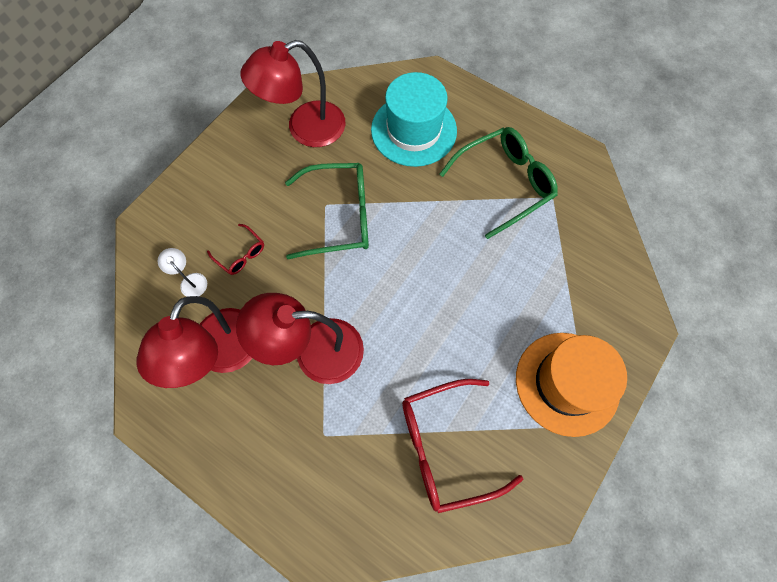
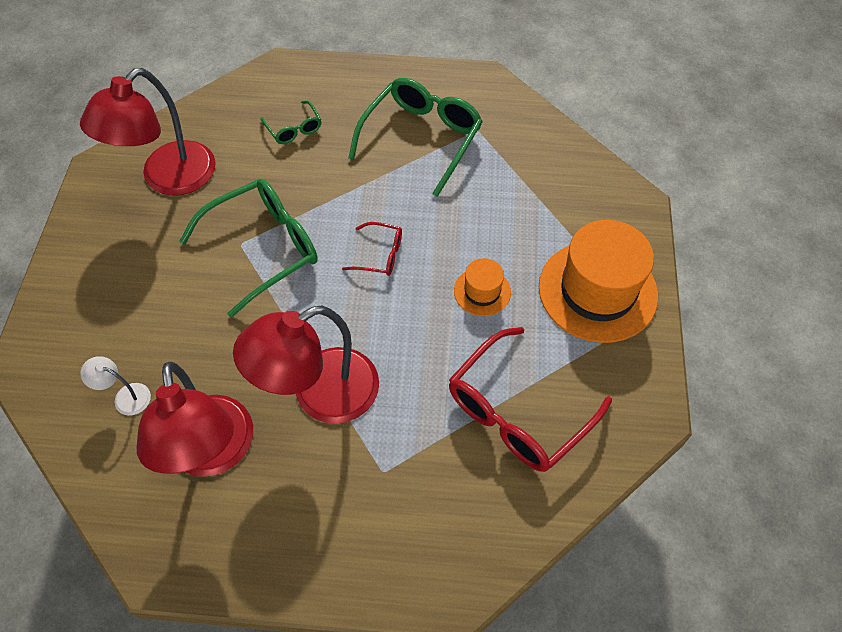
camera: 30 degrees left, 10 degrees down
(241, 254) = (171, 339): red glasses -> red glasses (380, 255)
(413, 130) = (294, 129): turquoise hat -> green glasses
(476, 334) = (482, 291): none -> orange hat

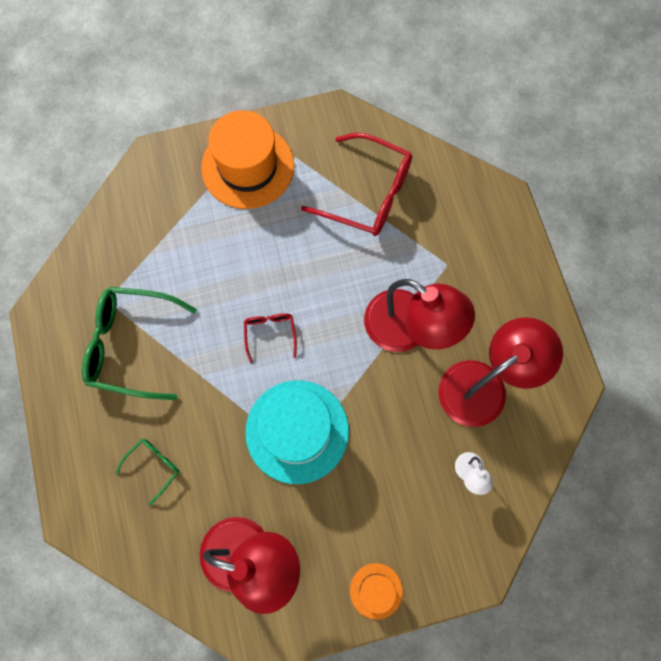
camera: 110 degrees left, 15 degrees up
(264, 248) = (297, 431): green glasses -> turquoise hat
(482, 291) = (277, 246): orange hat -> orange hat (376, 590)

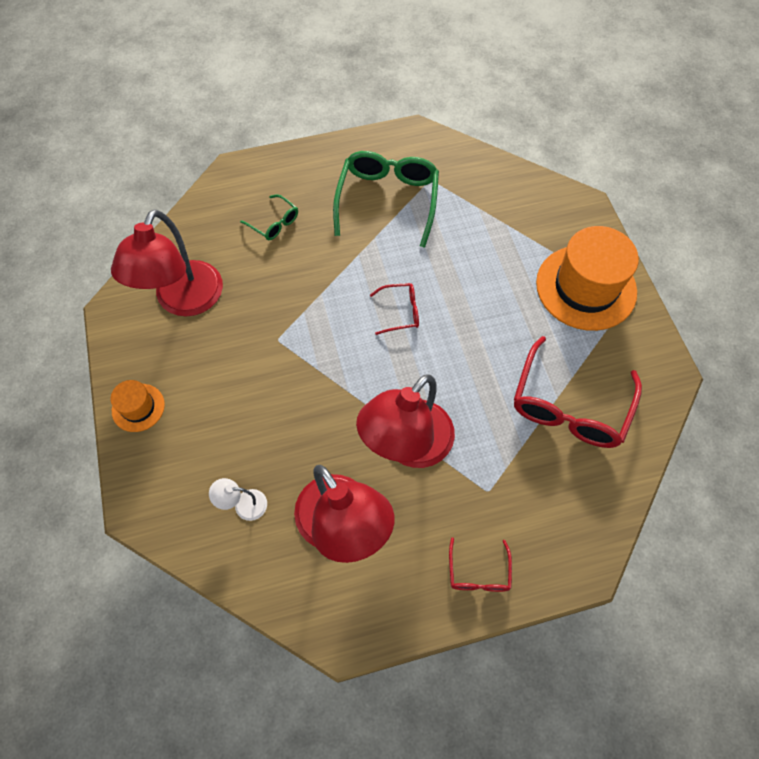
camera: 90 degrees right, 10 degrees down
(297, 431) = (299, 337): turquoise hat -> none
(514, 276) = (478, 573): none -> red glasses

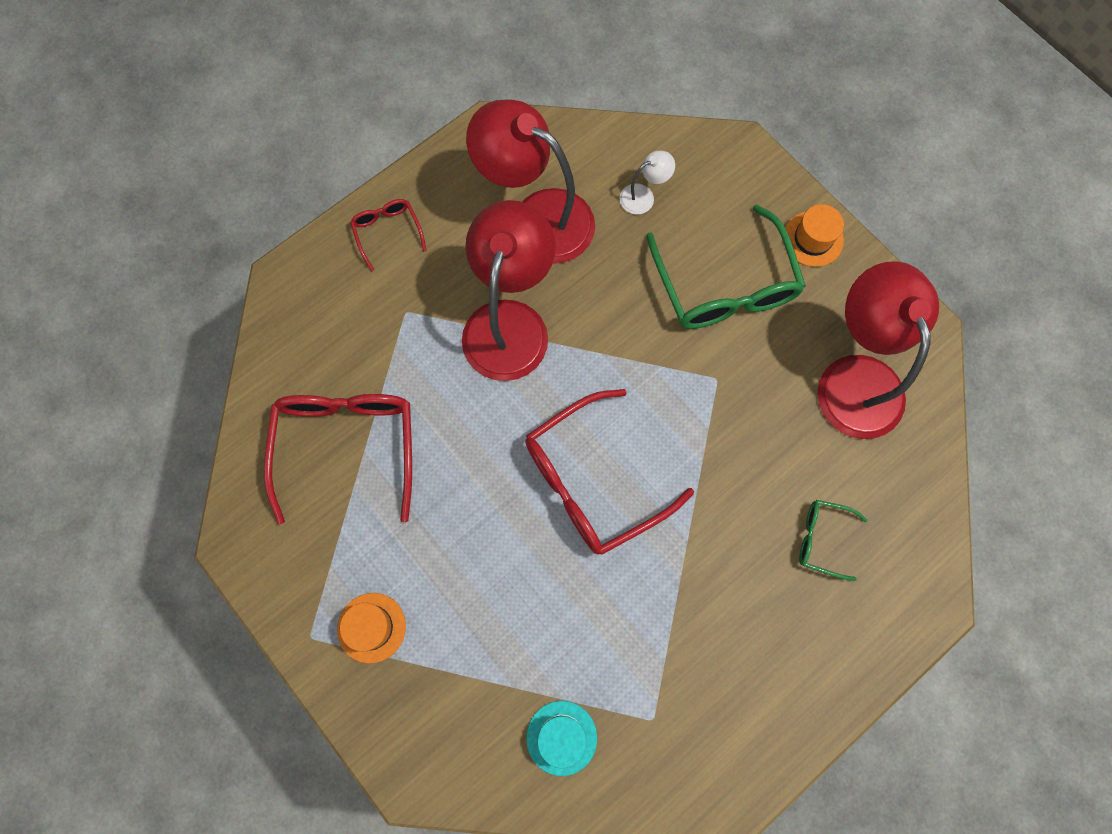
camera: 155 degrees right, 10 degrees up
(387, 200) = (694, 651): green glasses -> green glasses (725, 285)
(400, 312) = (593, 481): red glasses -> red glasses, size x2.05
(487, 191) = (561, 737): none -> turquoise hat
(586, 287) = (371, 627): orange hat -> orange hat, size x0.48

